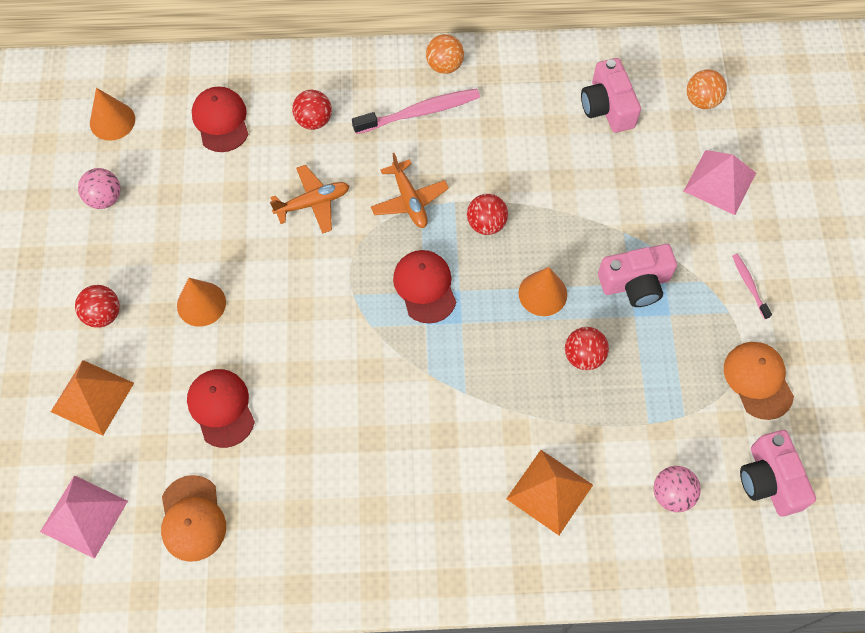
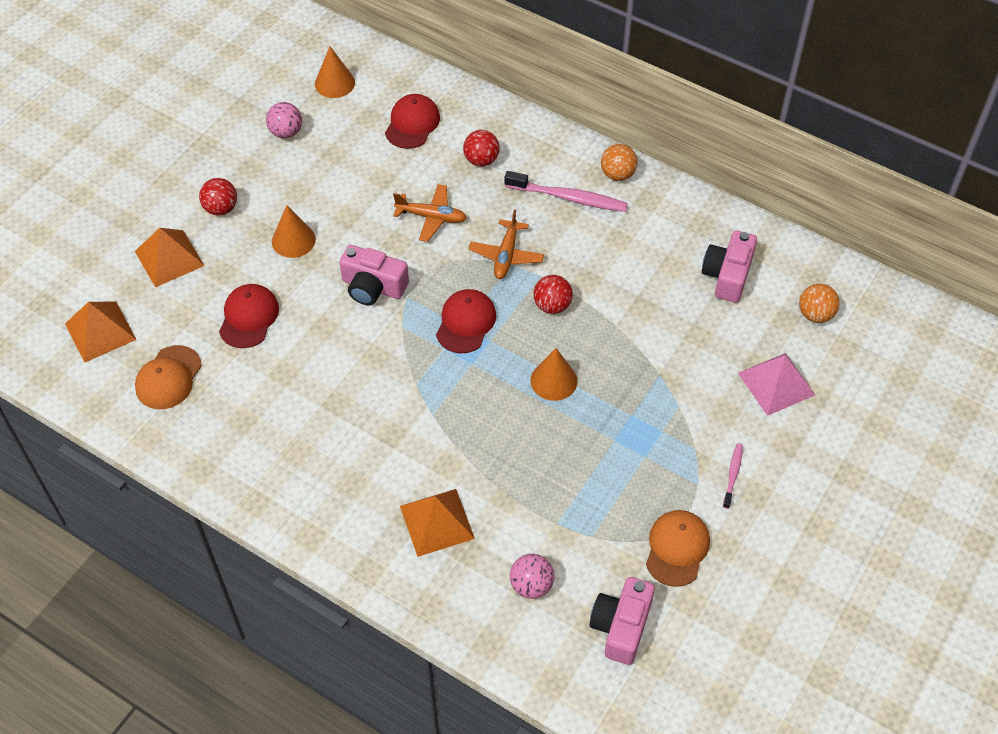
camera: 35 degrees right, 10 degrees down
(84, 516) = (100, 331): pink pyramid -> orange pyramid
(583, 356) = (547, 444): red ball -> none
(635, 283) = (636, 417): pink camera -> pink camera (373, 287)

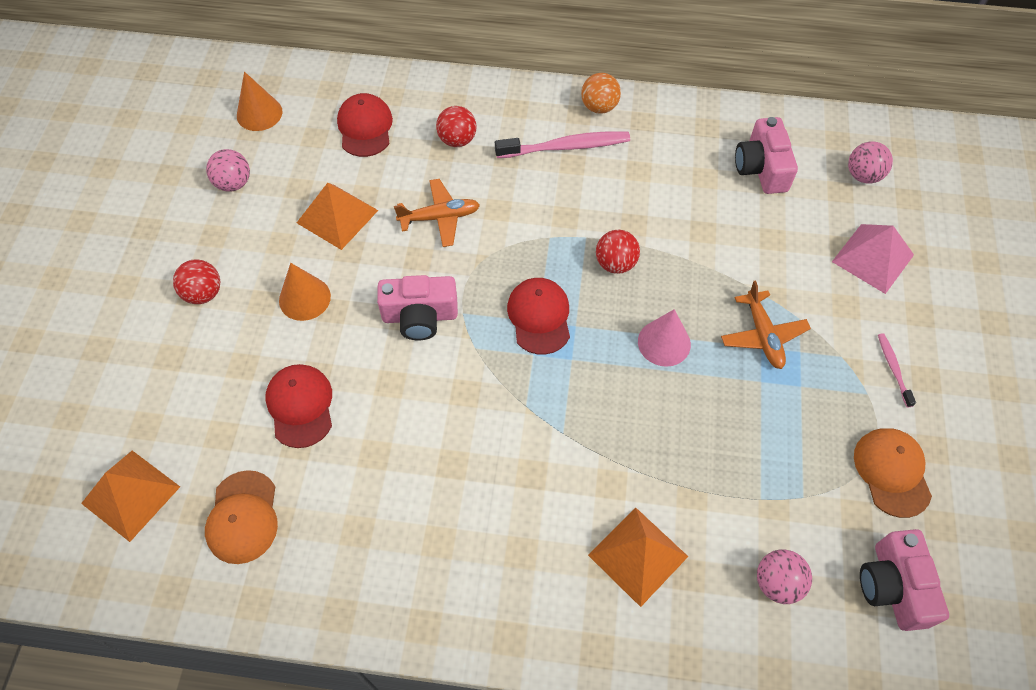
camera: 25 degrees left, 5 degrees up
(169, 258) = (171, 373): orange pyramid -> orange pyramid (337, 216)
(506, 255) = (539, 229): orange plane -> orange plane (763, 335)
(553, 380) = (664, 342): orange cone -> pink cone
(815, 314) = (863, 175): orange ball -> pink ball

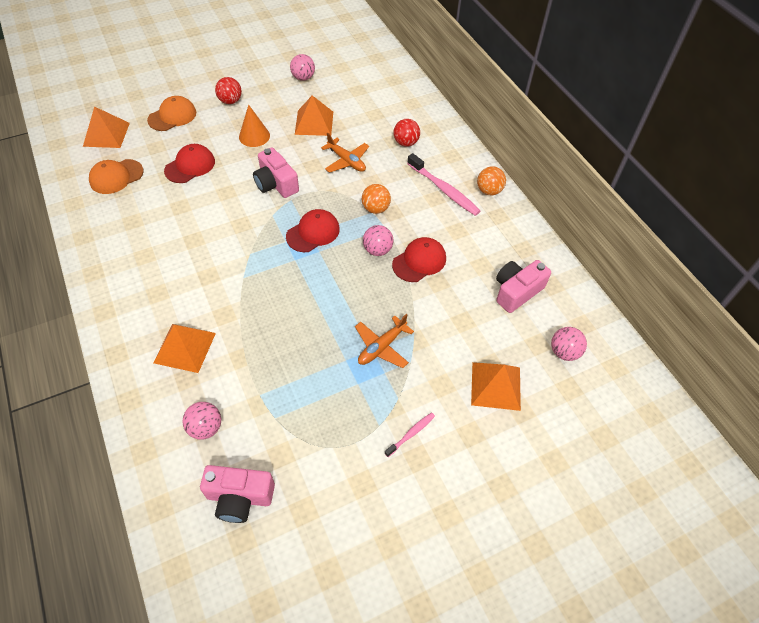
camera: 55 degrees right, 5 degrees down
(259, 113) = (354, 64): orange cone -> none
(365, 127) = (381, 104): red cap -> red cap (419, 261)
(546, 230) = (375, 209): none -> orange ball
(615, 263) = (377, 250): red ball -> pink ball
(664, 342) = (338, 298): pink cone -> none
(873, 258) = (495, 386): pink pyramid -> orange pyramid
(892, 472) = (326, 464): orange cap -> orange cap (172, 116)
(893, 586) = (239, 497): pink camera -> pink camera turned 135 degrees counterclockwise

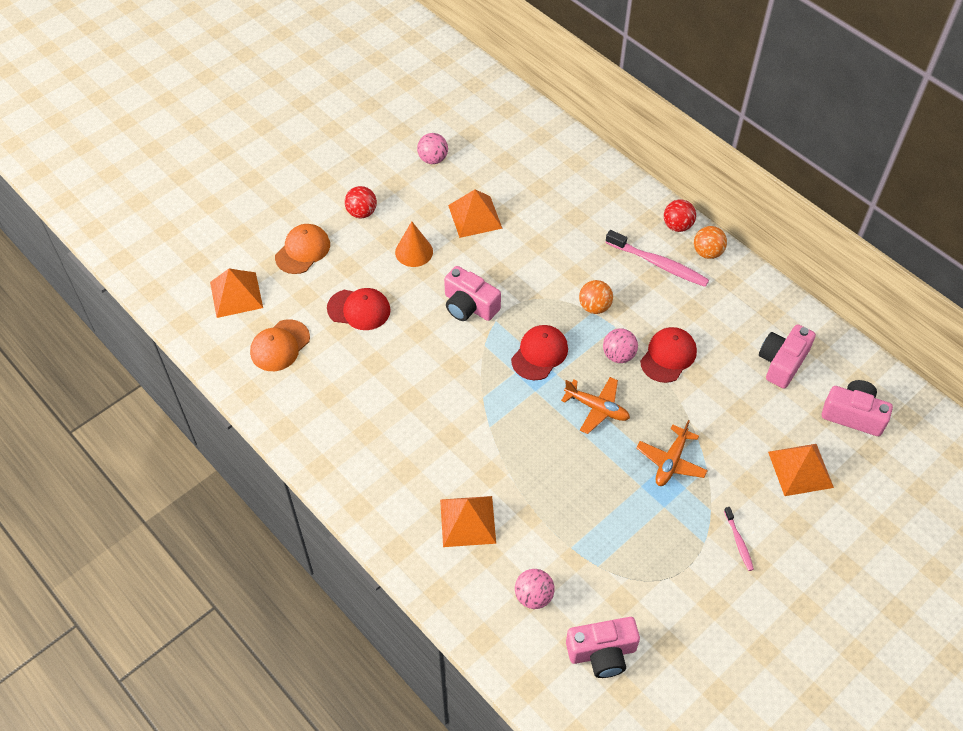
camera: 15 degrees left, 0 degrees up
(190, 166) = (359, 309): red cap -> red cap turned 75 degrees clockwise
(346, 161) = (535, 256): orange plane -> orange plane (597, 408)
(406, 143) = (591, 216): red ball -> red ball (677, 226)
(411, 434) = (738, 542): pink toothbrush -> pink toothbrush turned 135 degrees clockwise
(564, 352) = (853, 415): pink ball -> pink camera

